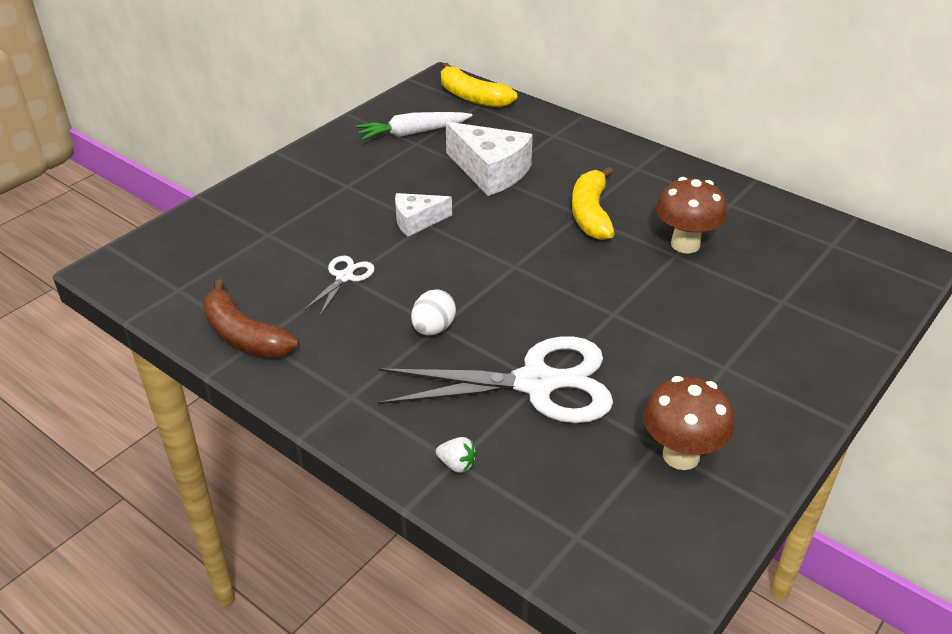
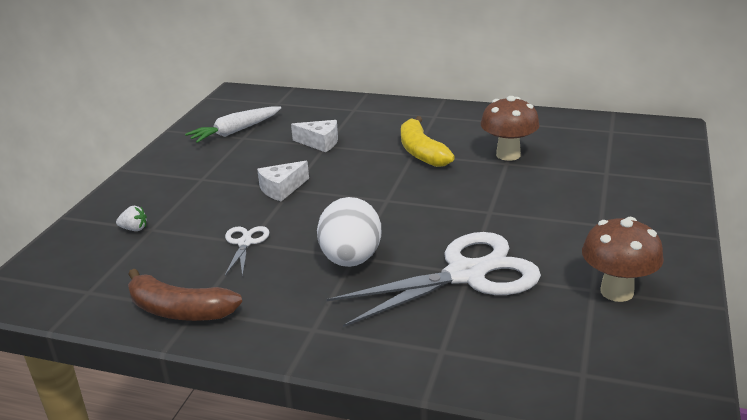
camera: 20 degrees left, 10 degrees down
(433, 329) = (351, 259): white egg -> white egg, size x1.66
(457, 464) = (444, 352): white strawberry -> white strawberry (134, 229)
(472, 97) = (269, 99): yellow banana -> none
(490, 171) = (320, 143): white cheese -> white cheese, size x0.59

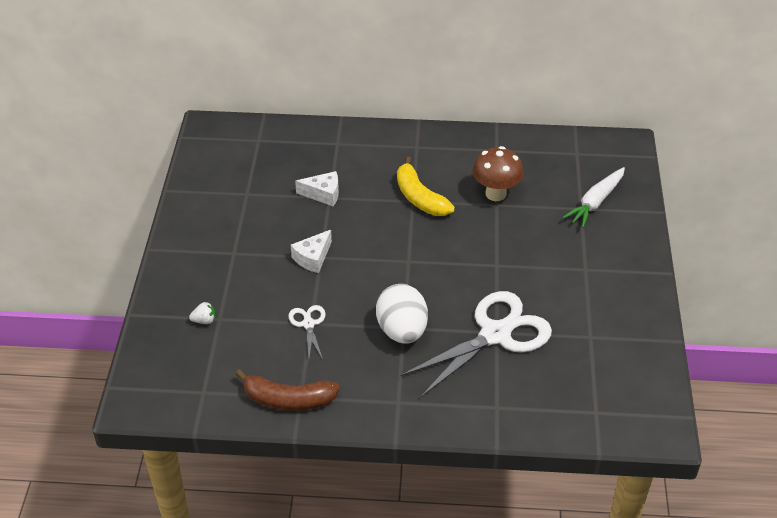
camera: 15 degrees left, 15 degrees up
(235, 131) = (235, 186): white carrot -> white carrot (595, 202)
(617, 291) = (607, 336): brown mushroom -> none

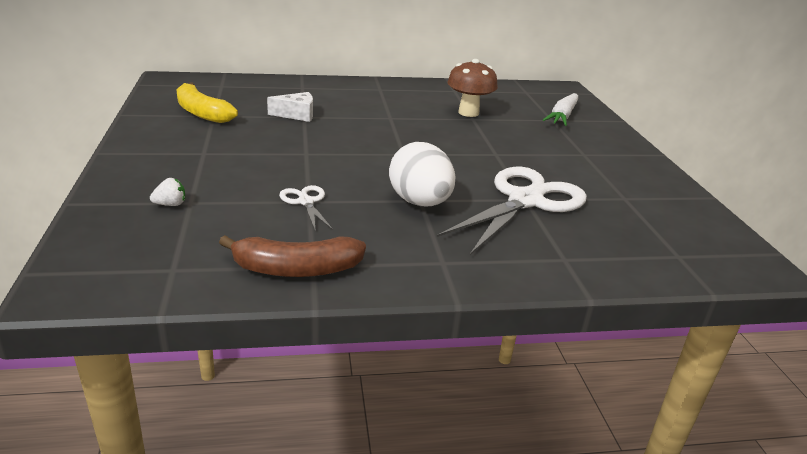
camera: 15 degrees left, 15 degrees down
(313, 258) = (297, 154): white cheese -> none
(419, 198) = (396, 115): yellow banana -> yellow banana (201, 113)

